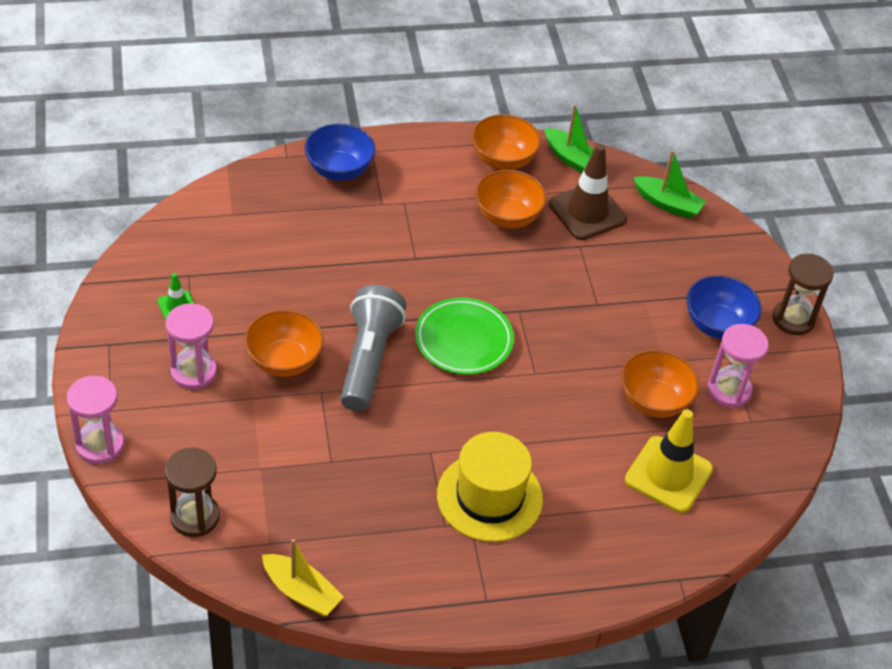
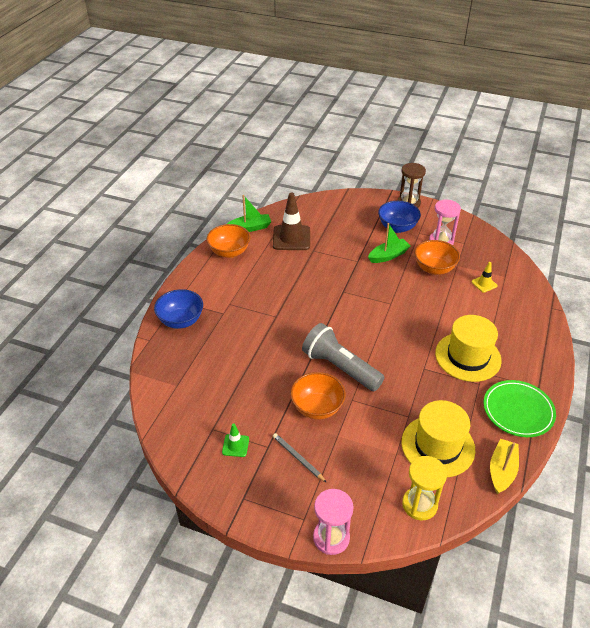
camera: 55 degrees left, 5 degrees down
(194, 372) = (298, 458): pink hourglass -> grey pencil
(195, 517) = (419, 504): brown hourglass -> yellow hourglass
(300, 508) = (438, 446): none -> yellow hat
(301, 592) = (502, 470): yellow boat -> yellow boat turned 45 degrees counterclockwise
(463, 340) = (350, 321): green plate -> green plate (518, 411)
(507, 216) = (272, 267): orange bowl -> none
(667, 204) = (307, 209): green boat -> green boat (388, 256)
(668, 474) = (484, 284): yellow traffic cone -> yellow traffic cone, size x0.49

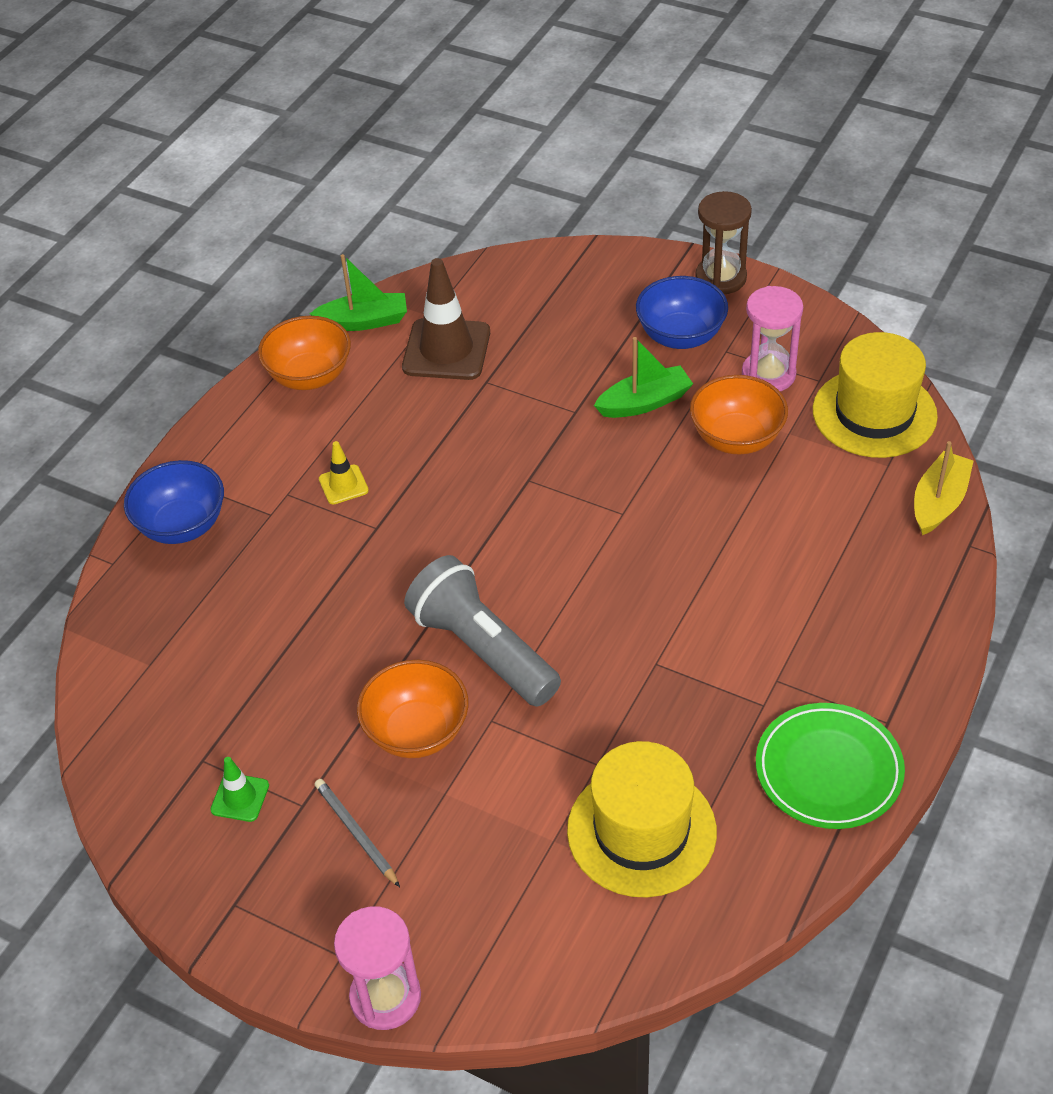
camera: 10 degrees right, 5 degrees up
(419, 504) = (574, 947): yellow hourglass -> none
(468, 356) = (755, 644): yellow hat -> yellow hat (874, 413)
(484, 284) = (836, 480): yellow traffic cone -> yellow traffic cone (343, 485)
(502, 470) = (759, 893): yellow boat -> yellow boat (939, 502)

